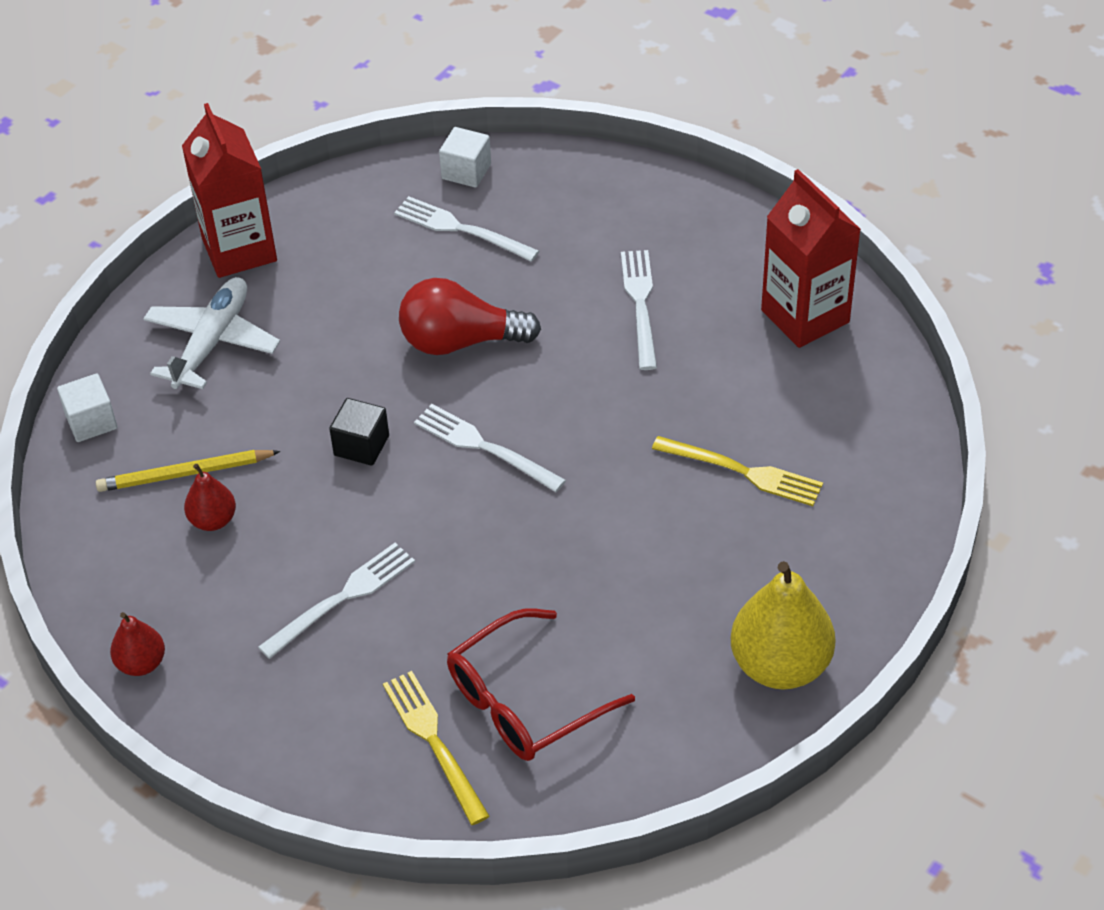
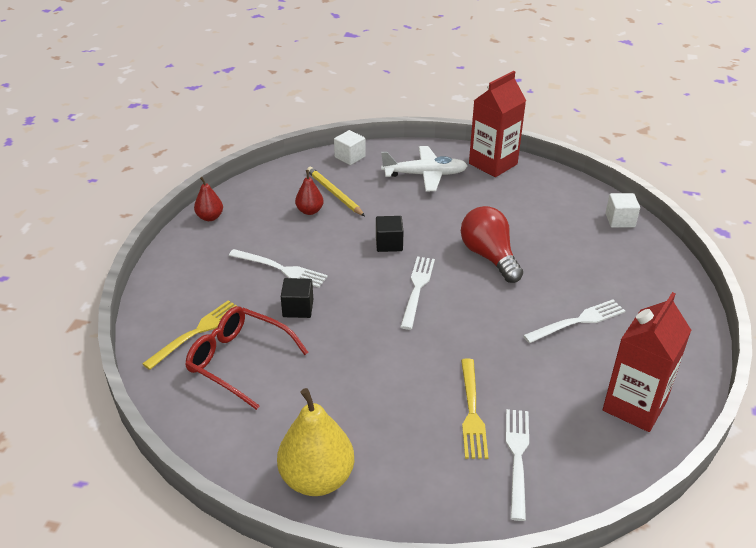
camera: 65 degrees right, 10 degrees down
(448, 600) = (298, 308): none -> black cube
(460, 229) = (573, 231): white fork -> white fork (517, 457)

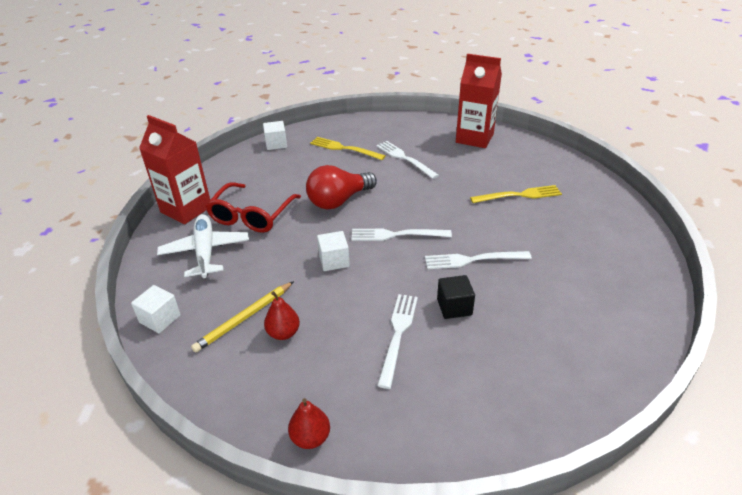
camera: 100 degrees left, 0 degrees up
(197, 332) = (526, 380): yellow fork -> yellow fork (343, 148)
(239, 361) = (547, 333): red glasses -> red glasses (252, 215)
(317, 478) = (631, 257): yellow pear -> none
(389, 244) = (334, 261): black cube -> white cube
(517, 457) = (545, 175): white fork -> white fork (472, 260)

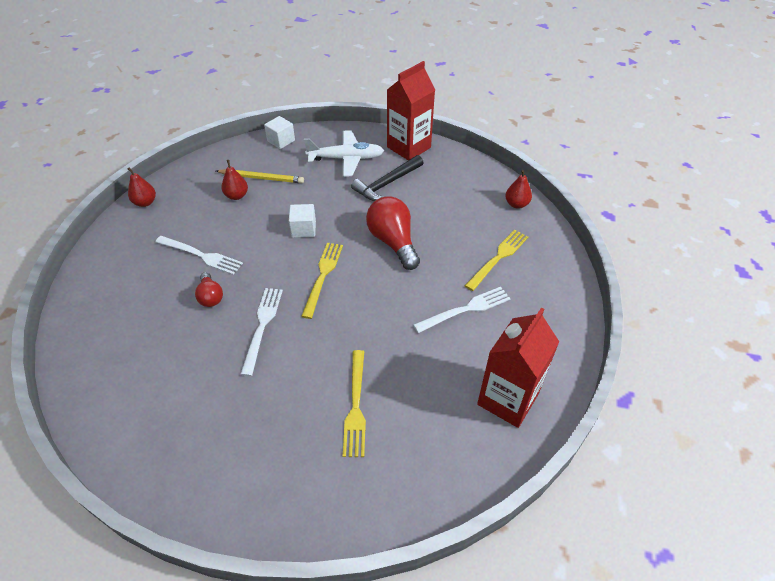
camera: 100 degrees right, 10 degrees up
(245, 318) = (261, 178): yellow pencil -> yellow pencil turned 135 degrees clockwise
(252, 215) = (387, 184): red glasses -> black hammer
(276, 144) = (516, 204): white cube -> red pear
(395, 235) = (323, 275): white fork -> yellow fork
(454, 307) = (210, 296): black cube -> red light bulb

